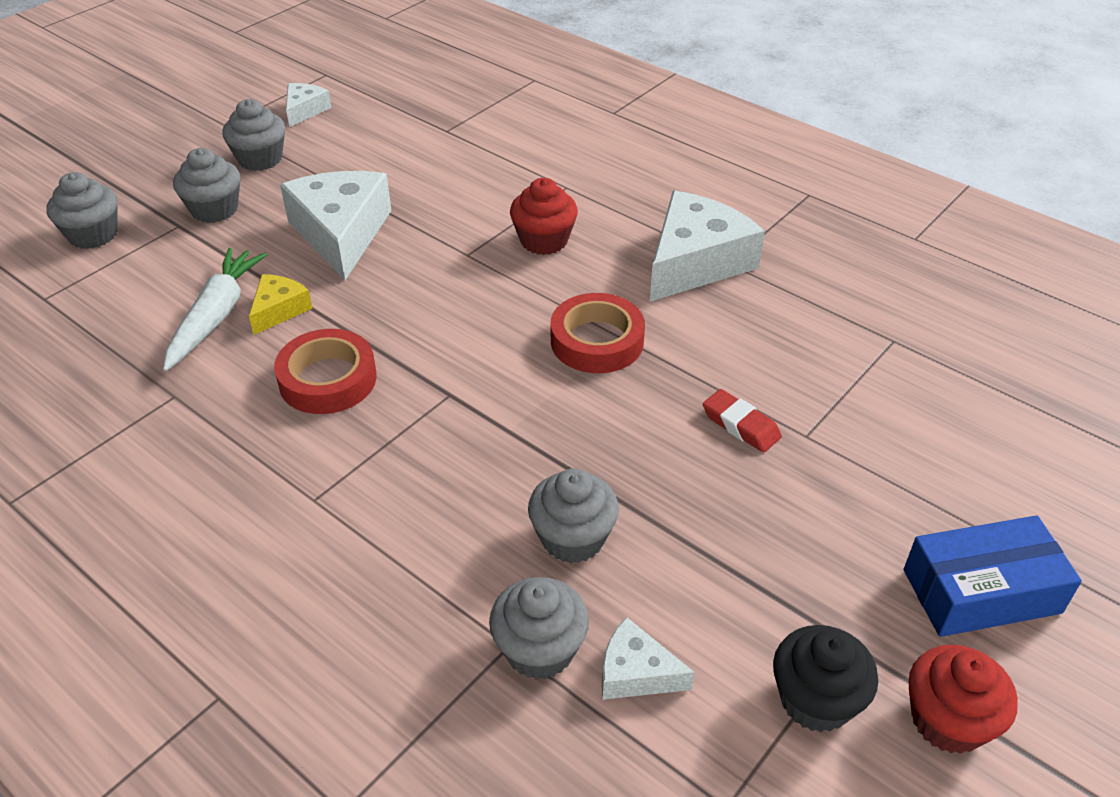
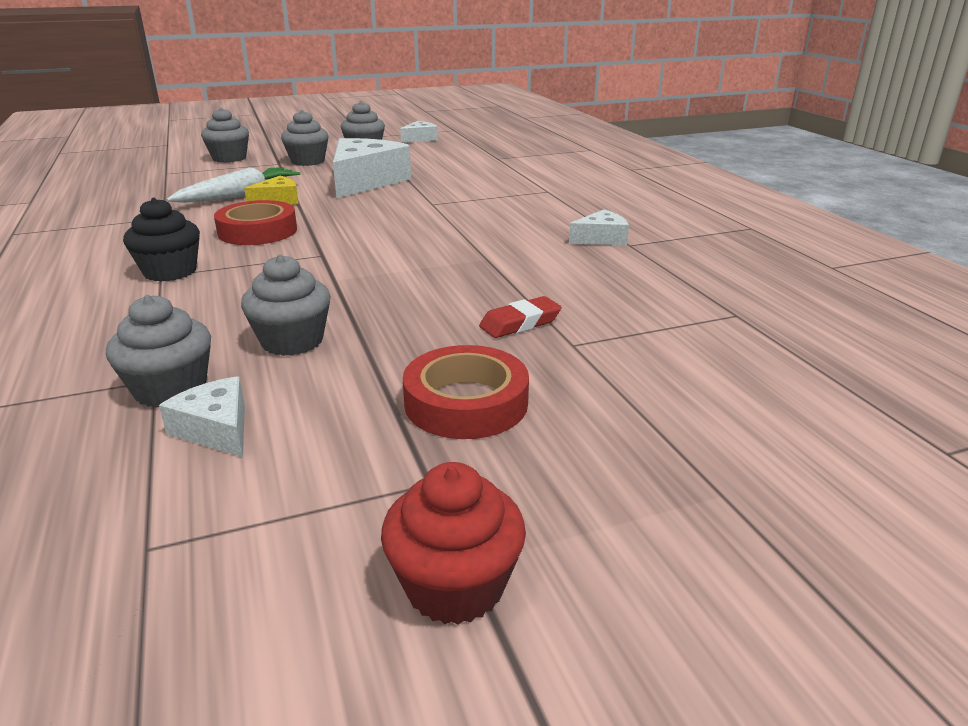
camera: 30 degrees right, 15 degrees down
(544, 240) = (495, 208): red cupcake -> none
(597, 341) = (465, 256): red tape -> red tape (466, 403)
(695, 262) = (601, 239): white cheese -> white cheese, size x0.50
(740, 425) = (520, 323): red eraser -> red eraser turned 75 degrees clockwise
(816, 700) = (340, 509): black cupcake -> black cupcake (170, 272)
(981, 591) = (627, 500): blue box -> none

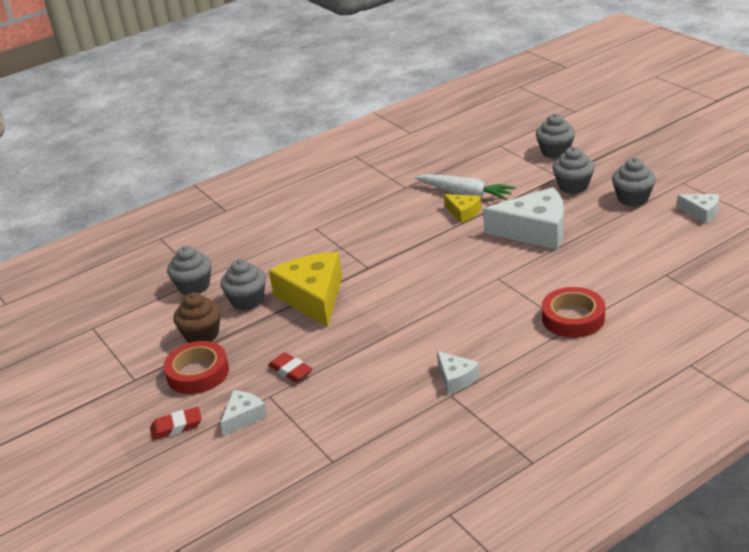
camera: 80 degrees right, 5 degrees up
(170, 272) = (320, 229): black cupcake -> none
(216, 429) = (165, 311): white cheese -> white cheese (243, 417)
(257, 231) = (397, 229): red tape -> red tape (573, 318)
(348, 292) = (313, 297): none -> yellow cheese
(349, 391) = (202, 335): none -> brown cupcake
(455, 586) = (76, 401): red cupcake -> none
(617, 435) = (176, 427): none -> red eraser

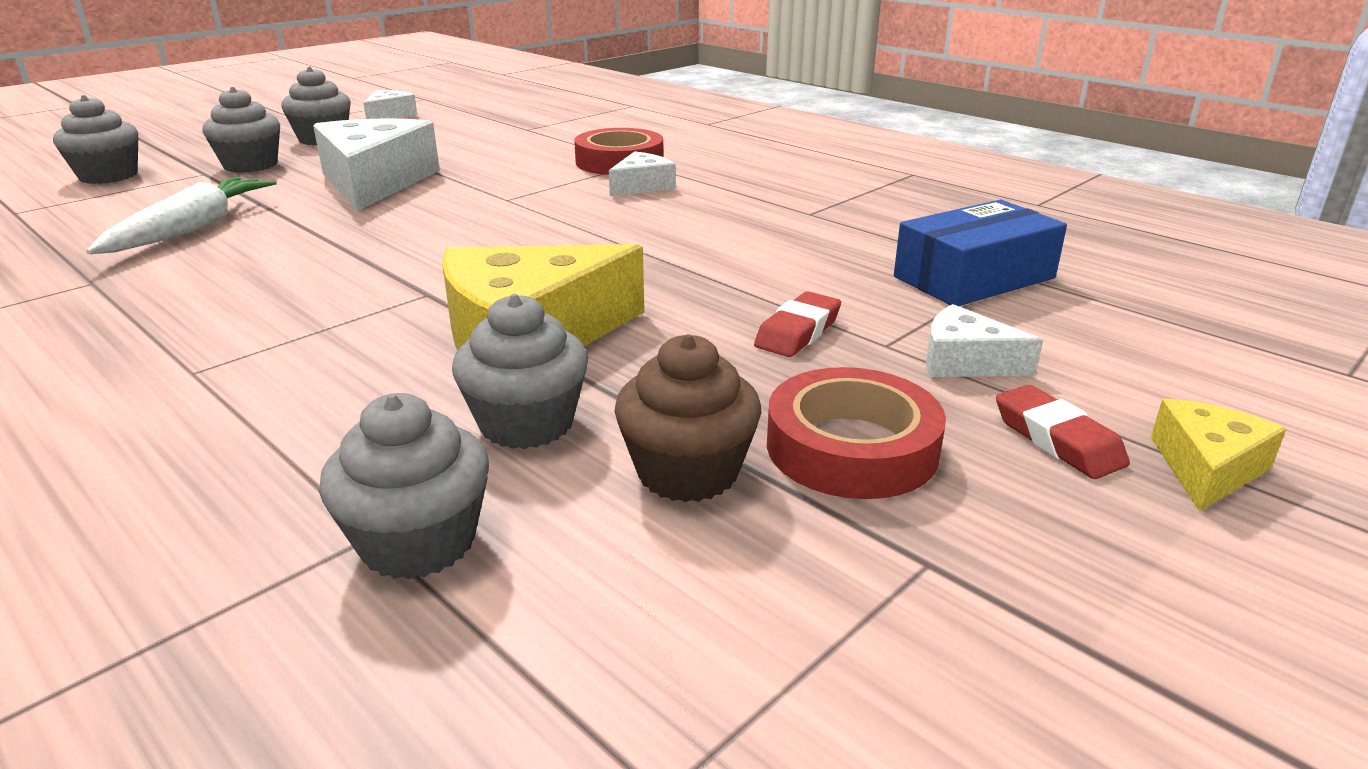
camera: 105 degrees left, 5 degrees down
(331, 444) = (974, 277): none -> blue box
(456, 378) = (770, 211): white cheese -> white cheese (642, 186)
(463, 212) = (267, 227): yellow cheese -> yellow cheese (1206, 468)

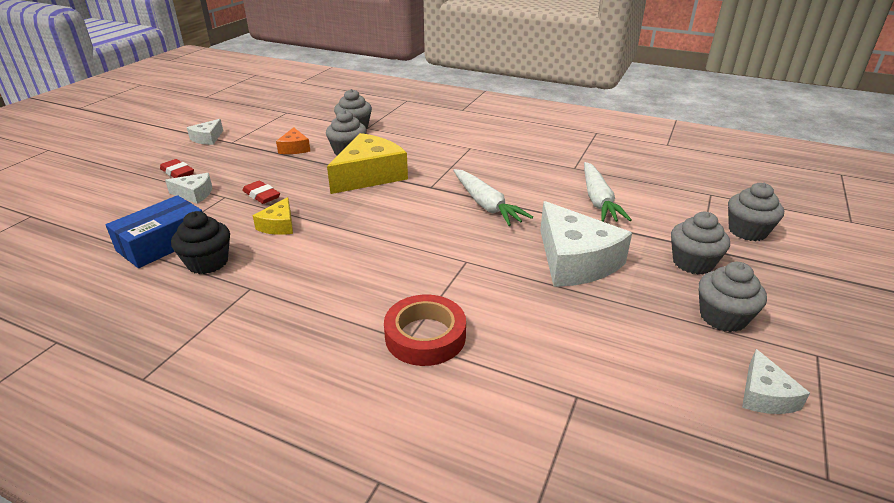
camera: 160 degrees right, 5 degrees up
(376, 249) = (486, 205): none -> white carrot
(642, 186) = (384, 298): white cheese -> white cheese (207, 138)
(687, 472) = (294, 148): brown cupcake -> orange cheese
(798, 332) = (261, 195): red eraser -> red eraser turned 60 degrees counterclockwise
(851, 447) = (246, 161): red tape -> none
(880, 243) = (208, 262): none -> black cupcake
(1206, 468) = (135, 172): yellow cheese -> yellow cheese (279, 225)

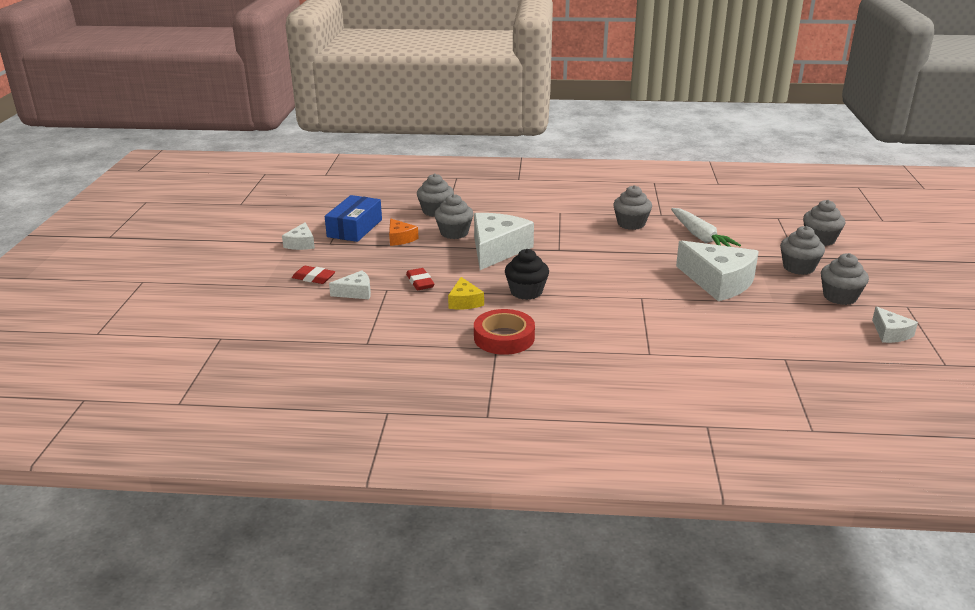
camera: 20 degrees left, 5 degrees down
(163, 243) = (380, 333): blue box -> blue box (355, 228)
(208, 262) = (439, 339): black cupcake -> black cupcake (526, 292)
(261, 195) = (420, 282): red eraser -> red eraser turned 45 degrees clockwise
(369, 175) = (497, 250): yellow cheese -> white cheese
(425, 336) = (659, 349): red tape -> red tape (504, 338)
(486, 205) = (618, 255): white carrot -> none
(532, 172) = (631, 224): none -> grey cupcake

